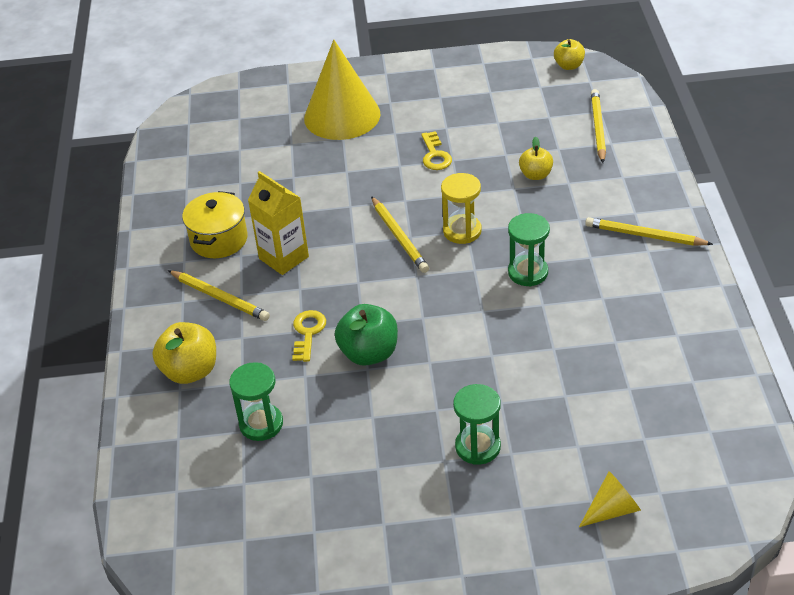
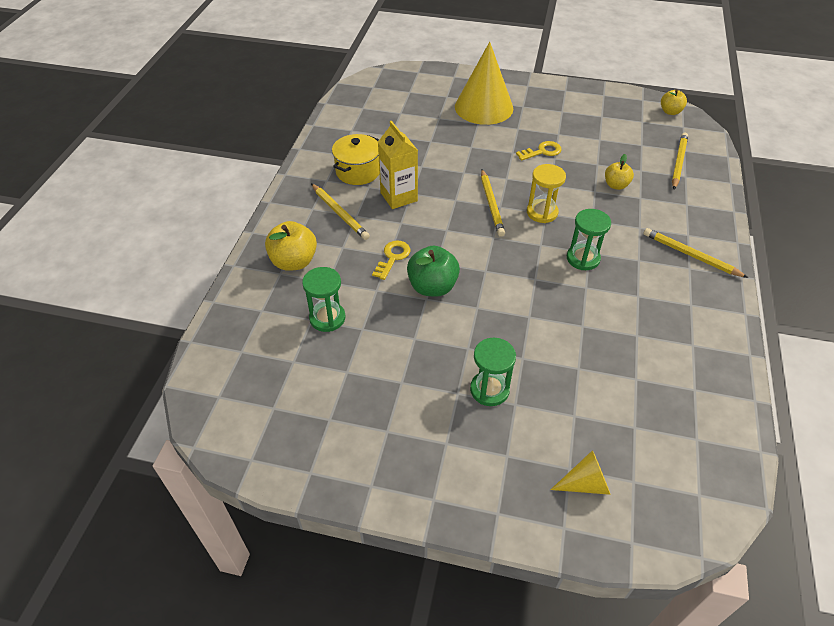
camera: 15 degrees right, 5 degrees up
(435, 155) = (542, 151): yellow key -> yellow key turned 120 degrees counterclockwise

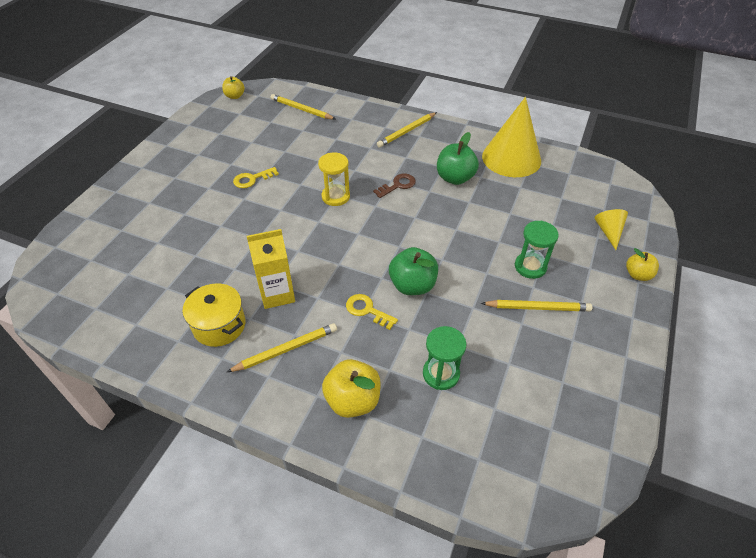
camera: 80 degrees left, 0 degrees up
(484, 107) = (159, 205): yellow cone -> yellow cone (511, 158)
(491, 204) = (314, 226): yellow pencil -> yellow pencil (538, 307)
(542, 151) = (252, 179): yellow key -> yellow key turned 105 degrees counterclockwise
(583, 258) = (398, 185): green hourglass -> brown key
(616, 185) = (316, 147): yellow apple -> yellow apple (637, 275)
(621, 309) = (455, 178): none -> green apple

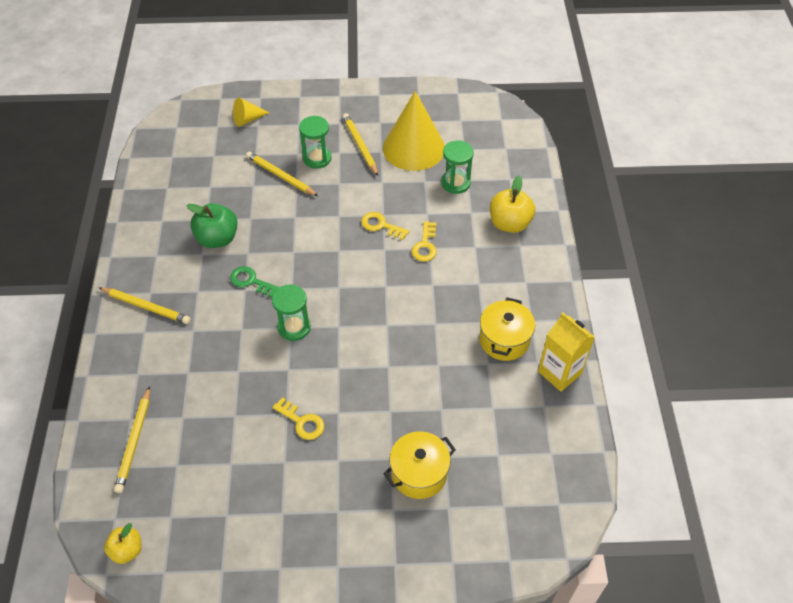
camera: 115 degrees left, 5 degrees up
(159, 224) = (419, 473): none -> yellow pot
(277, 294) = (446, 315): yellow carton -> yellow carton (559, 372)
(286, 349) = (495, 282): yellow pencil -> yellow pencil (280, 176)
(335, 196) = (294, 327): yellow hourglass -> green hourglass
(398, 185) = (250, 281): brown key -> green key
(412, 285) = (381, 225): green apple -> yellow key
(511, 158) = (164, 203): yellow cone -> yellow cone (413, 148)
(637, 275) = (292, 97): yellow apple -> none

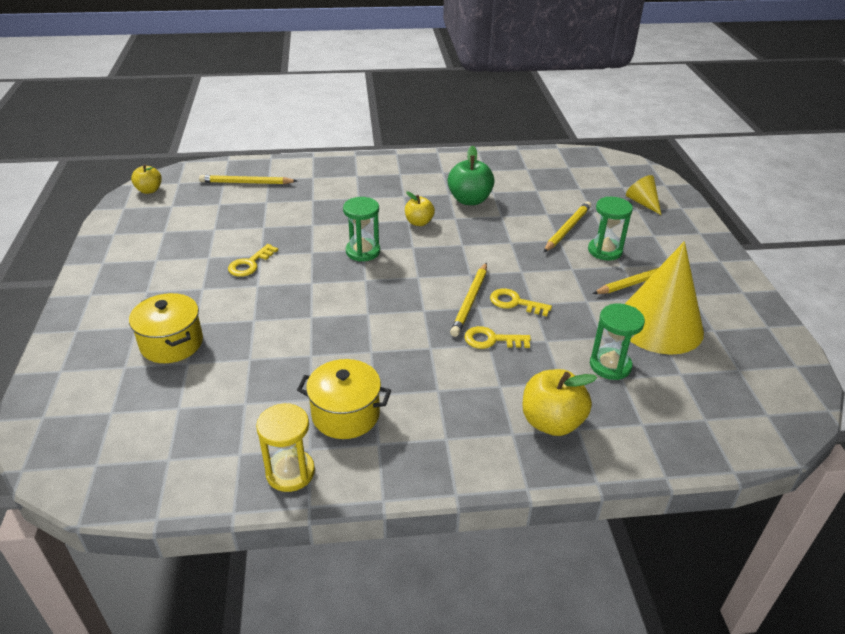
camera: 85 degrees right, 15 degrees down
(146, 307) = (383, 173): yellow pencil -> yellow pencil (470, 301)
(250, 281) = (419, 222): green key -> yellow apple
(381, 225) = (515, 303): yellow key -> yellow key turned 90 degrees counterclockwise
(559, 372) = (290, 472): yellow carton -> yellow hourglass

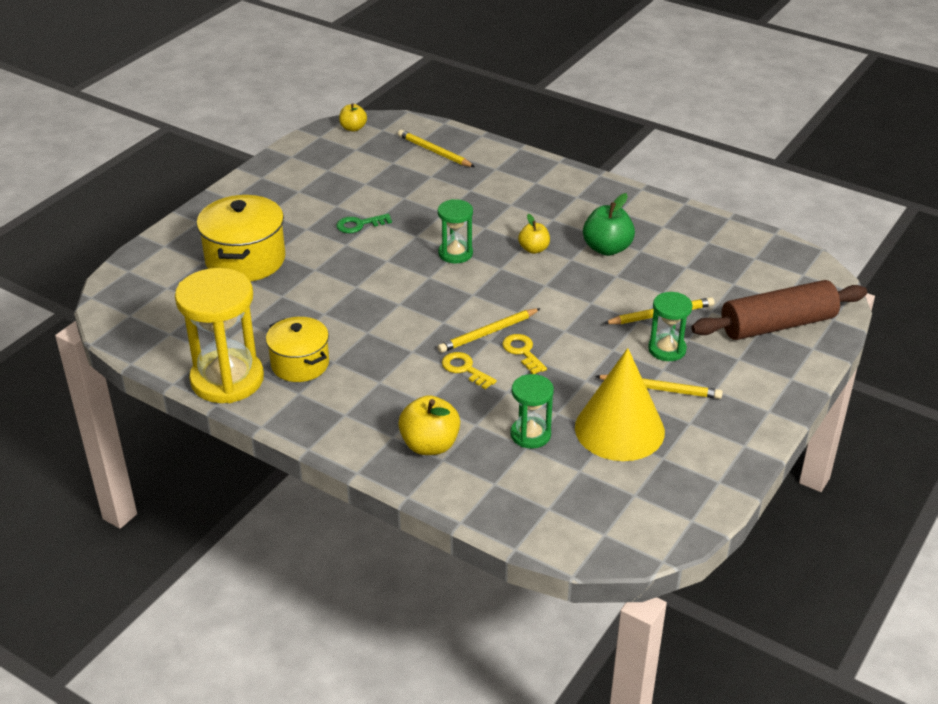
camera: 40 degrees right, 0 degrees up
(172, 343) = (245, 260): yellow pot -> yellow pot, size x1.51
(250, 264) = (359, 225): yellow key -> green key
(290, 472) = (227, 379): yellow hourglass -> yellow hourglass, size x1.87
(642, 203) = (777, 325): yellow cone -> brown rolling pin

